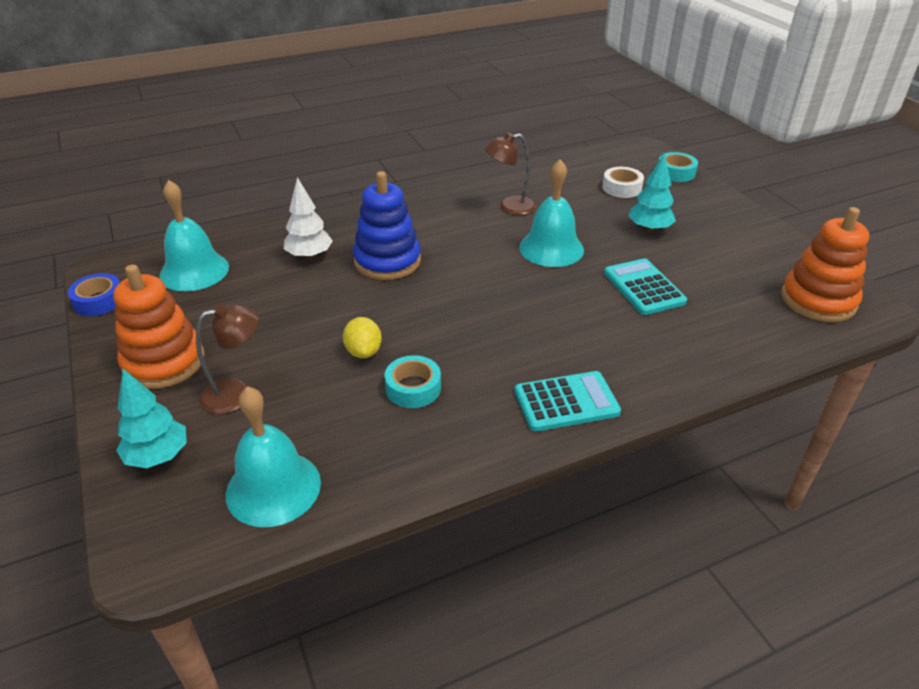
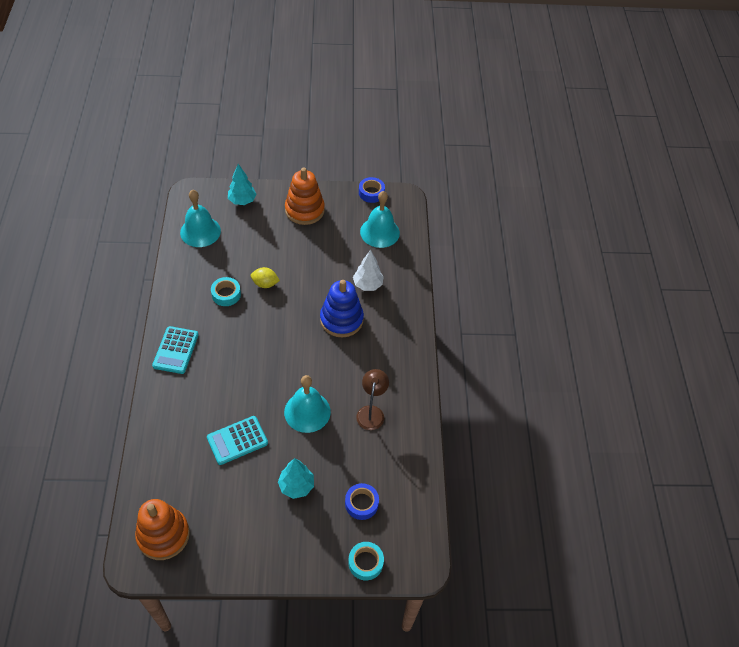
camera: 110 degrees right, 15 degrees up
(236, 393) = (265, 231): brown lamp -> none
(622, 188) = (361, 503): white tape -> blue tape
(644, 287) = (237, 440): turquoise calculator -> turquoise calculator turned 150 degrees clockwise

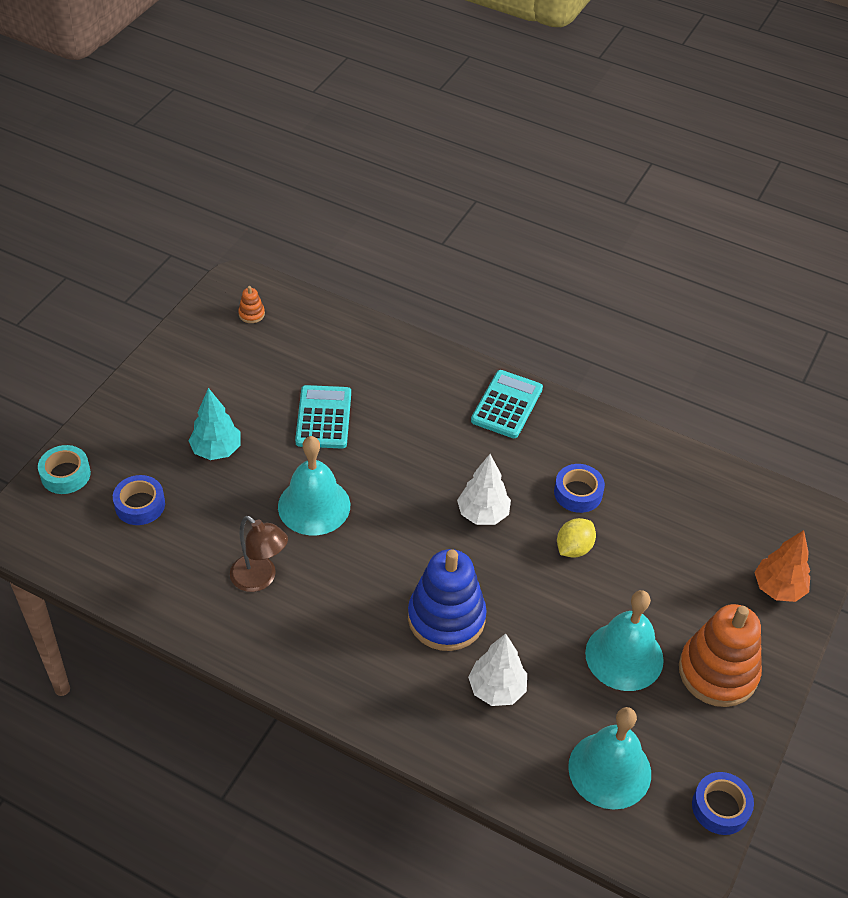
camera: 120 degrees right, 5 degrees down
(163, 535) = (251, 314): orange stacking toy -> orange stacking toy, size x0.40
(175, 350) = (507, 405): turquoise calculator -> turquoise calculator turned 75 degrees clockwise
(200, 231) = (727, 507): turquoise bell -> turquoise bell (624, 656)
(226, 294) = (578, 493): turquoise tape -> blue tape
(242, 201) = (778, 588): turquoise tree -> orange tree
(265, 330) = (483, 514): none -> white tree

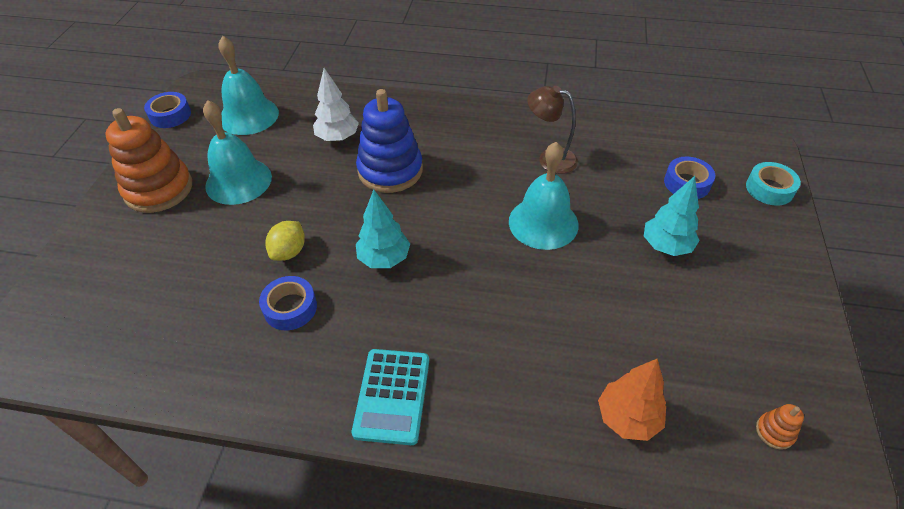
camera: 165 degrees right, 0 degrees up
(324, 418) = (590, 312): turquoise calculator -> none
(483, 514) = (384, 259): white tree -> turquoise tree
(778, 588) = (84, 269): orange tree -> orange tree (627, 418)

